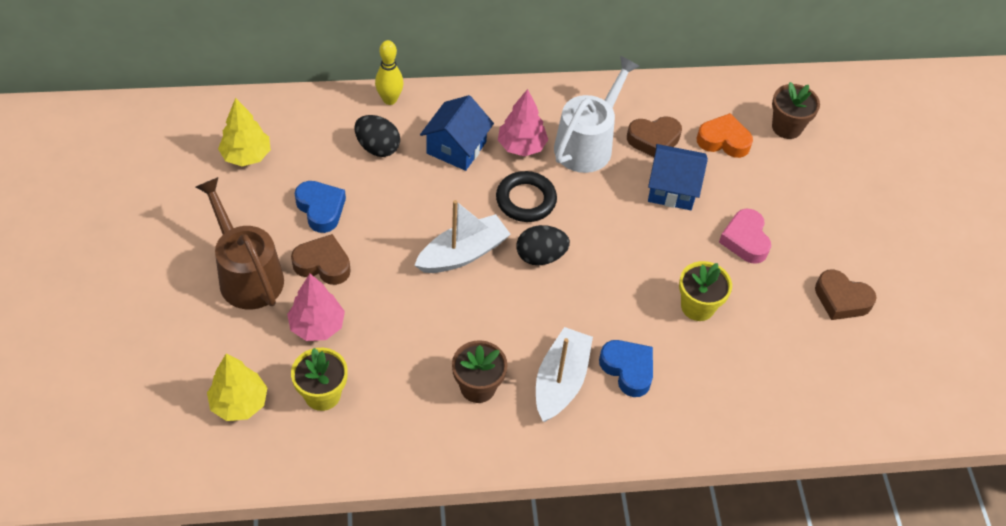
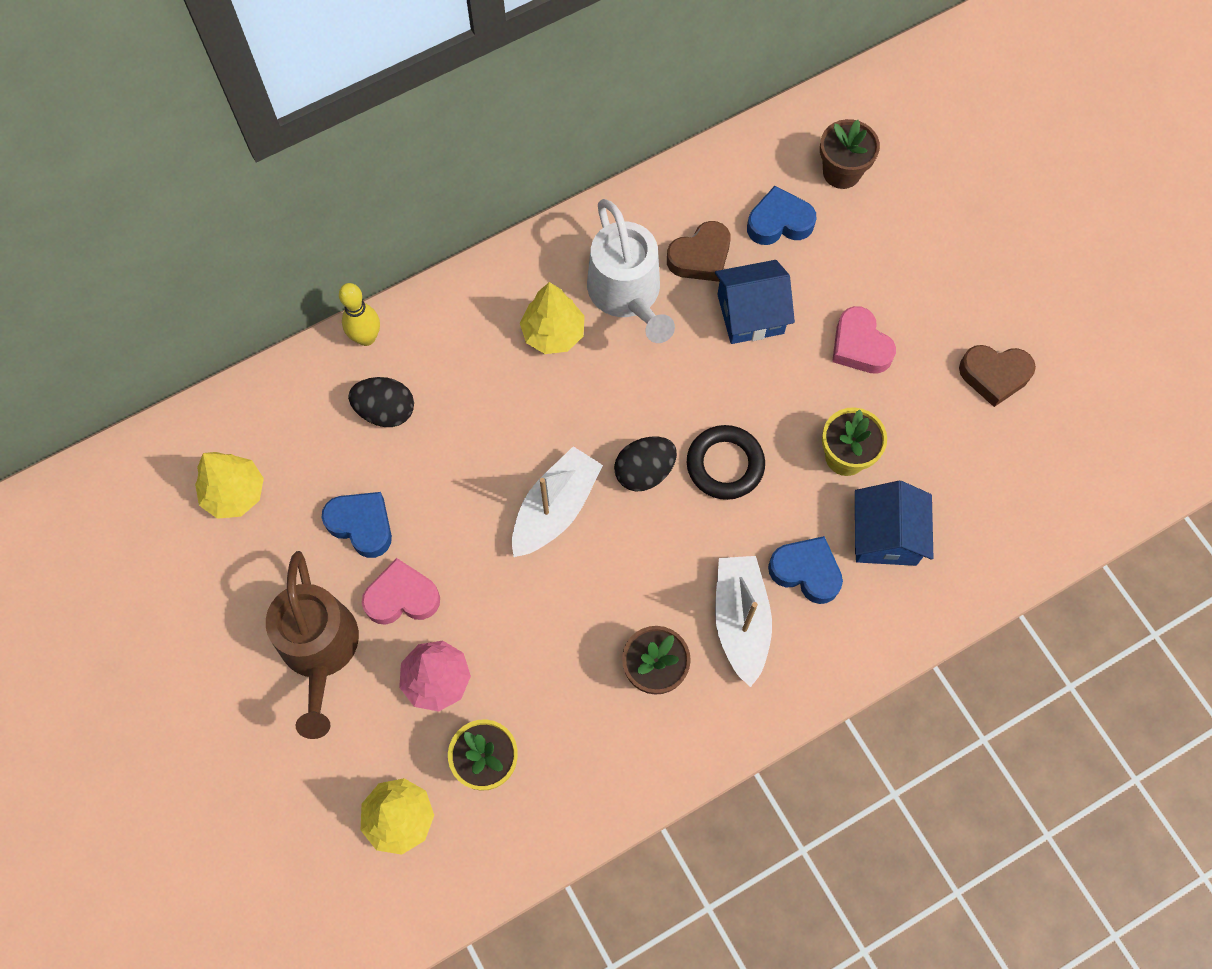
camera: 20 degrees left, 15 degrees up
(246, 274) = (320, 651): brown watering can -> brown watering can turned 135 degrees counterclockwise
(323, 264) = (402, 597): brown heart -> pink heart
(456, 148) = (478, 369): blue house -> blue house (885, 536)
(521, 146) = (553, 333): pink tree -> yellow tree
(526, 200) = (592, 404): black ring -> black ring (725, 465)
(588, 143) = (628, 295): white watering can -> white watering can turned 150 degrees clockwise
(723, 140) = (779, 222): orange heart -> blue heart

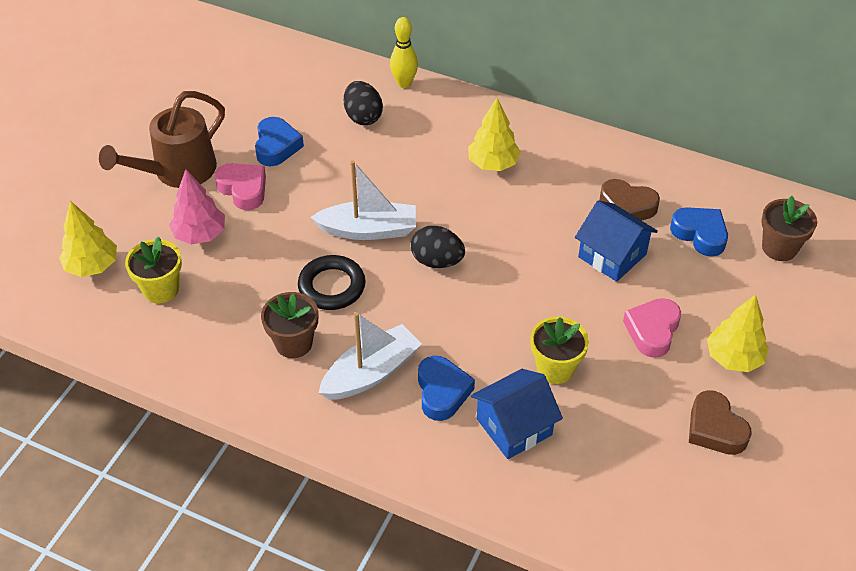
camera: 55 degrees right, 20 degrees down
(234, 493) = (250, 83): yellow tree -> yellow tree (734, 358)
(628, 295) = (558, 185): white watering can -> none
(725, 465) = (483, 302): black ring -> black ring (332, 286)

